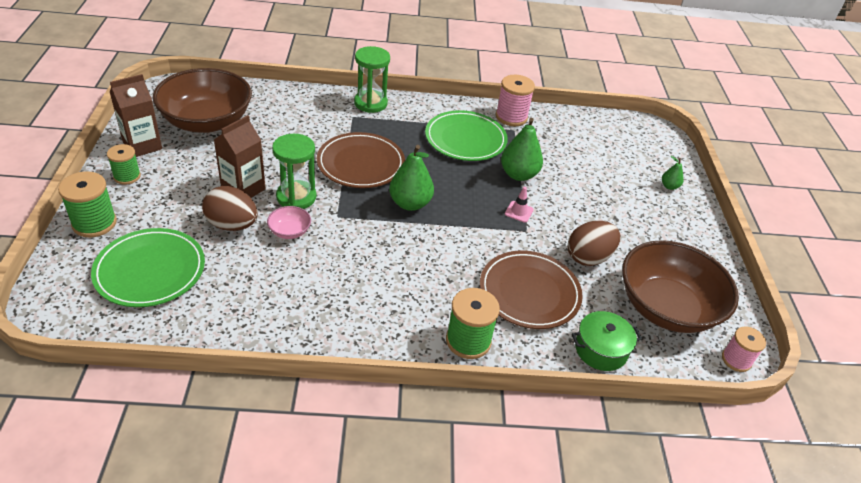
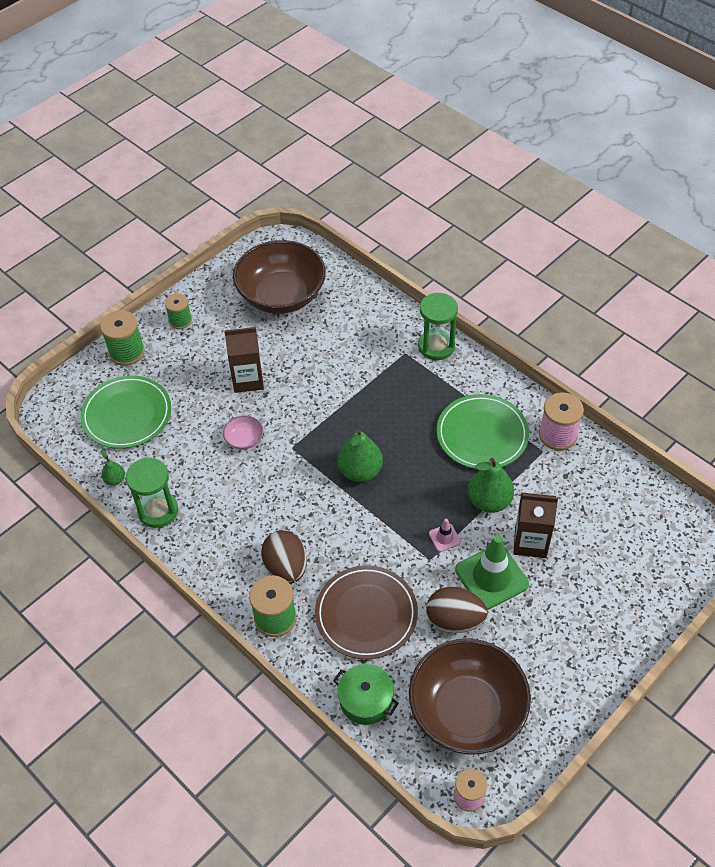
camera: 50 degrees right, 10 degrees up
(142, 145) = (214, 295): brown carton -> brown carton (530, 542)
(232, 225) = (210, 408): brown egg -> brown egg (286, 567)
(296, 197) = (278, 410): green hourglass -> green hourglass (158, 511)
(361, 164) = (361, 407): brown plate -> none
(576, 217) = (491, 577): none -> green traffic cone
(669, 186) = (630, 607): green pear -> green pear (115, 479)

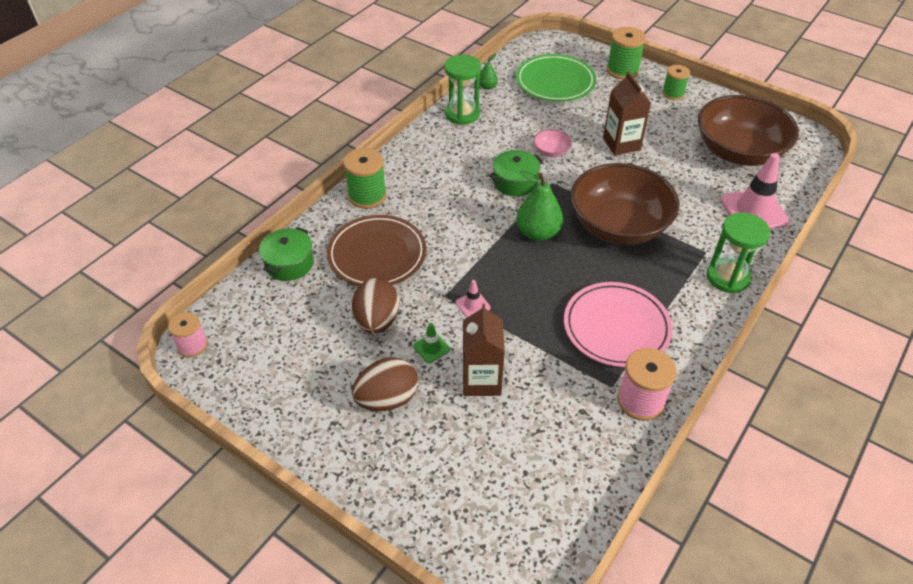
camera: 80 degrees right, 5 degrees down
(284, 478) = (515, 182): none -> green pot
(286, 567) = (419, 196): brown egg -> brown egg (387, 399)
(361, 307) = (754, 211): none -> pink traffic cone
(467, 710) = (279, 338): brown bowl -> brown bowl (618, 225)
(482, 435) = (616, 327): green plate -> pink plate
(489, 501) = (527, 339): green pear -> none
(491, 577) = (431, 348): green traffic cone -> green traffic cone, size x0.46

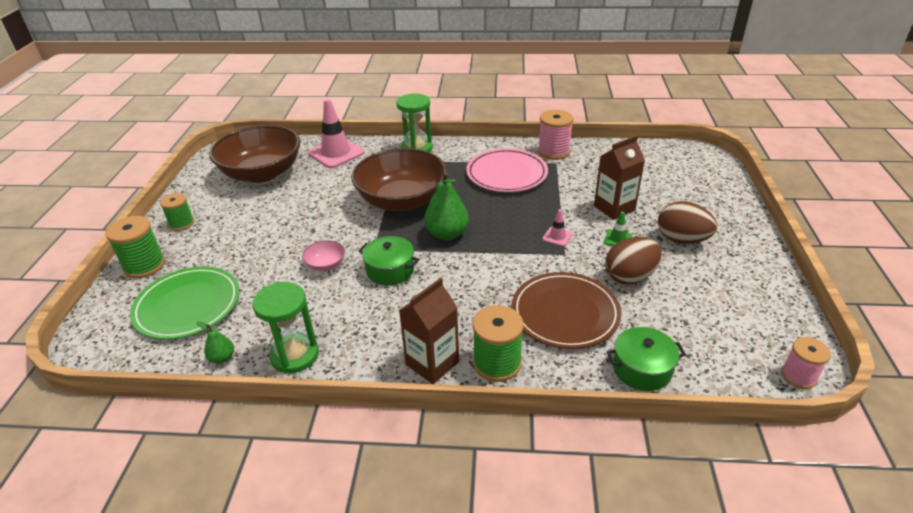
camera: 120 degrees left, 10 degrees down
(621, 144) = (287, 229): brown carton -> brown carton (432, 363)

